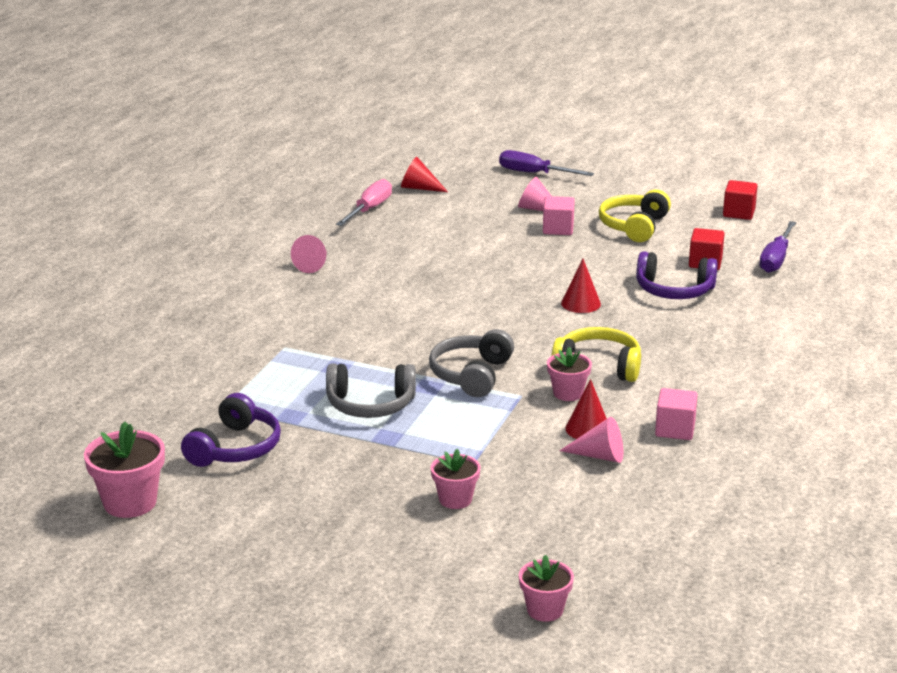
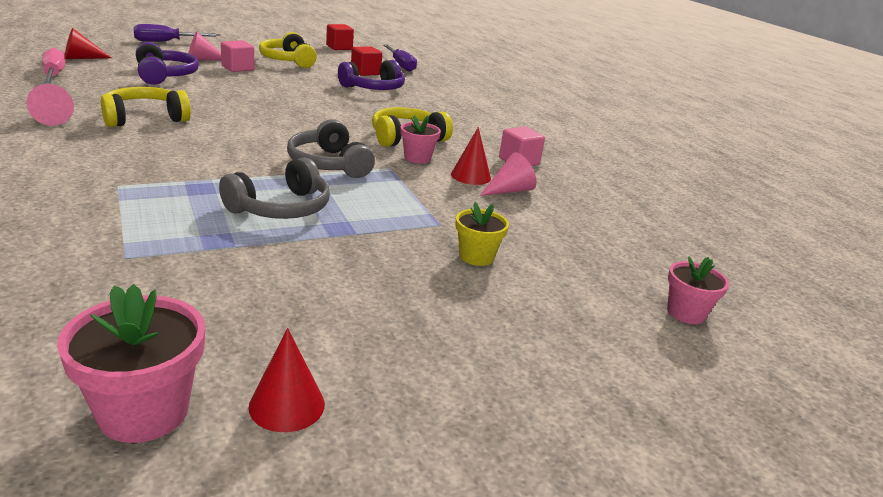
camera: 50 degrees left, 0 degrees up
(235, 448) = (198, 291): purple headphones -> purple headphones (164, 75)
(383, 281) = (144, 118): none -> yellow headphones
(455, 499) = (476, 256): pink flower pot -> yellow flower pot
(581, 303) = (328, 105): red cone -> red cone (287, 405)

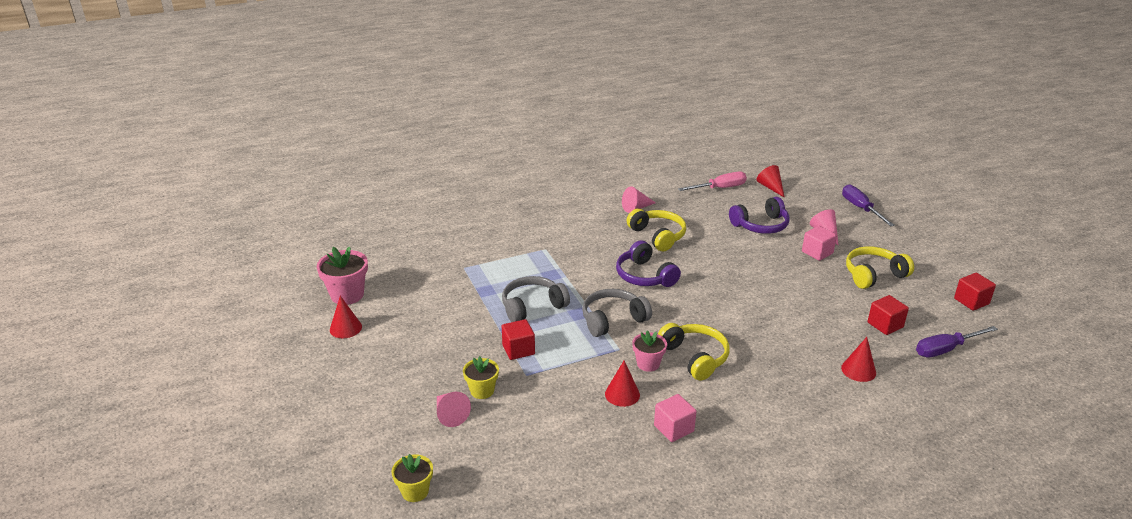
camera: 95 degrees right, 5 degrees up
(281, 208) = (532, 306): grey headphones -> grey headphones turned 105 degrees clockwise
(373, 88) = (830, 333): purple headphones -> purple headphones (645, 276)
(384, 225) = (518, 350): none -> red cube
(427, 90) = (858, 370): none -> red cone
(509, 190) = (600, 416): pink cone -> pink cone (450, 415)
(686, 313) = (415, 491): pink flower pot -> yellow flower pot

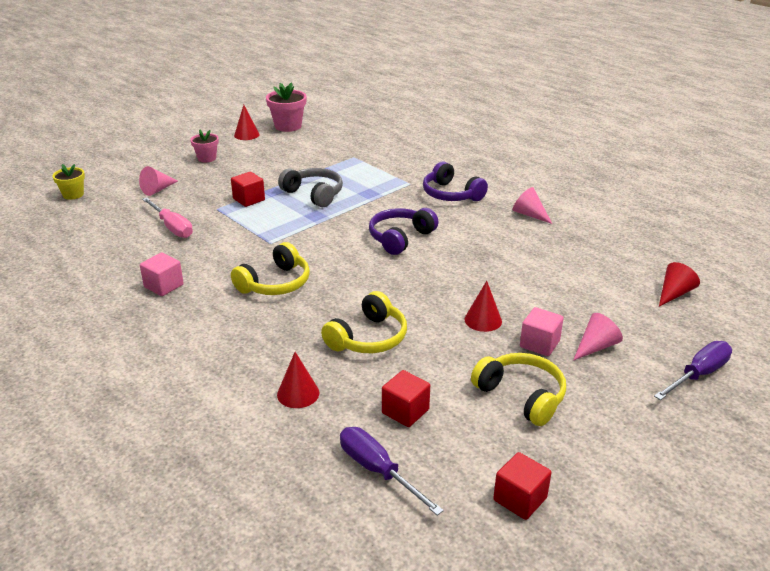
camera: 70 degrees right, 0 degrees up
(482, 391) = (190, 195): yellow flower pot -> none
(613, 320) = (314, 233): grey headphones -> none
(622, 394) = (205, 254): red cone -> red cone (483, 320)
(648, 364) = (254, 260): pink flower pot -> pink flower pot (207, 158)
(657, 236) = (483, 234): yellow headphones -> yellow headphones (368, 338)
(719, 188) = (629, 258): pink screwdriver -> pink screwdriver (172, 227)
(760, 225) = (568, 295): purple headphones -> purple headphones (451, 194)

